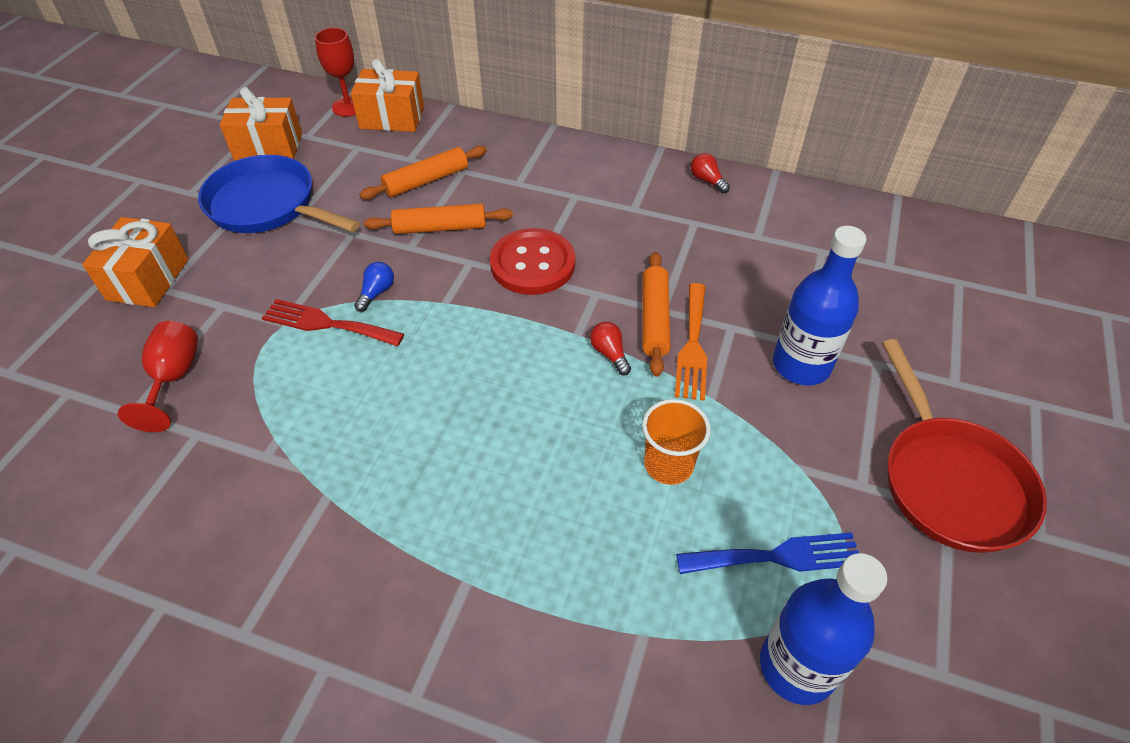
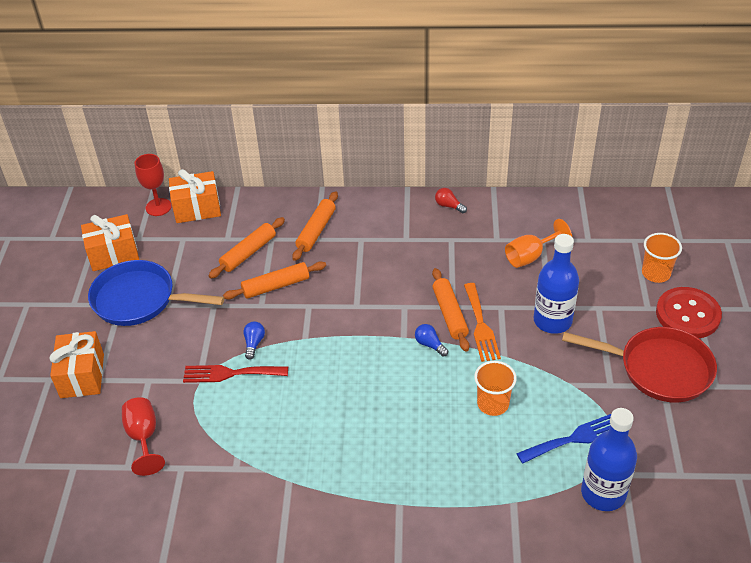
camera: 15 degrees left, 5 degrees down
(522, 173) = (316, 231): none -> orange rolling pin
(532, 264) = (353, 296): red button -> red button (687, 314)
(610, 354) = (430, 344): red light bulb -> blue light bulb
(798, 269) = (530, 256): none -> orange goblet
(949, 481) = (659, 369): red pan -> red pan turned 45 degrees counterclockwise
(981, 335) = (656, 273): none -> orange cup

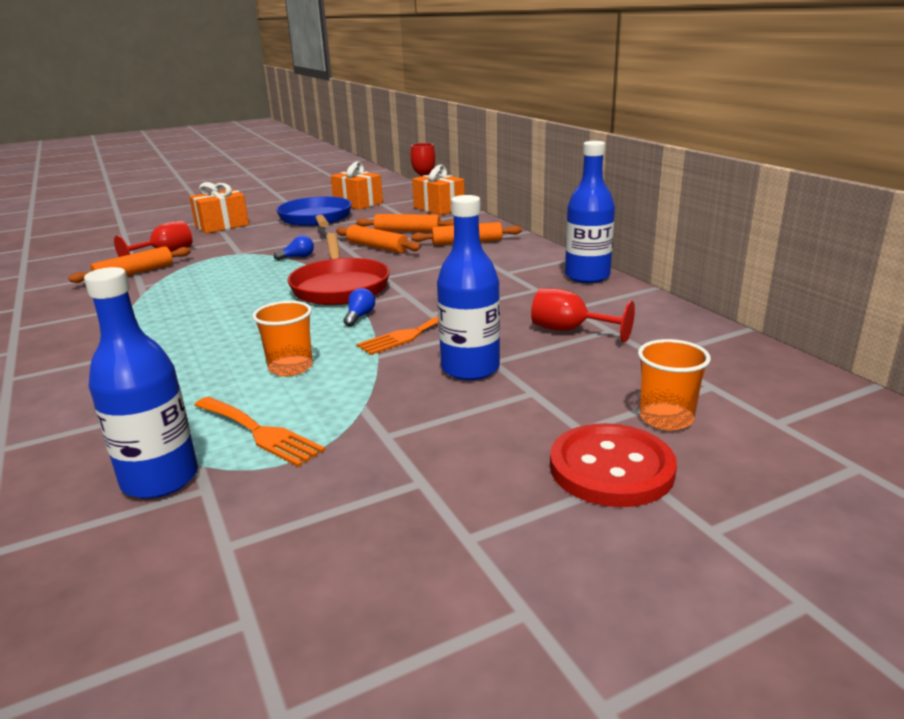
camera: 60 degrees right, 20 degrees down
(230, 373) = (254, 259): red fork -> none
(449, 206) = (587, 276): red light bulb -> blue bottle
(450, 314) = (417, 314): orange rolling pin -> orange rolling pin (135, 273)
(530, 256) = (570, 330): orange goblet -> red goblet
(574, 438) = (259, 432): blue fork -> orange fork
(659, 369) = (455, 469): red pan -> red pan (340, 287)

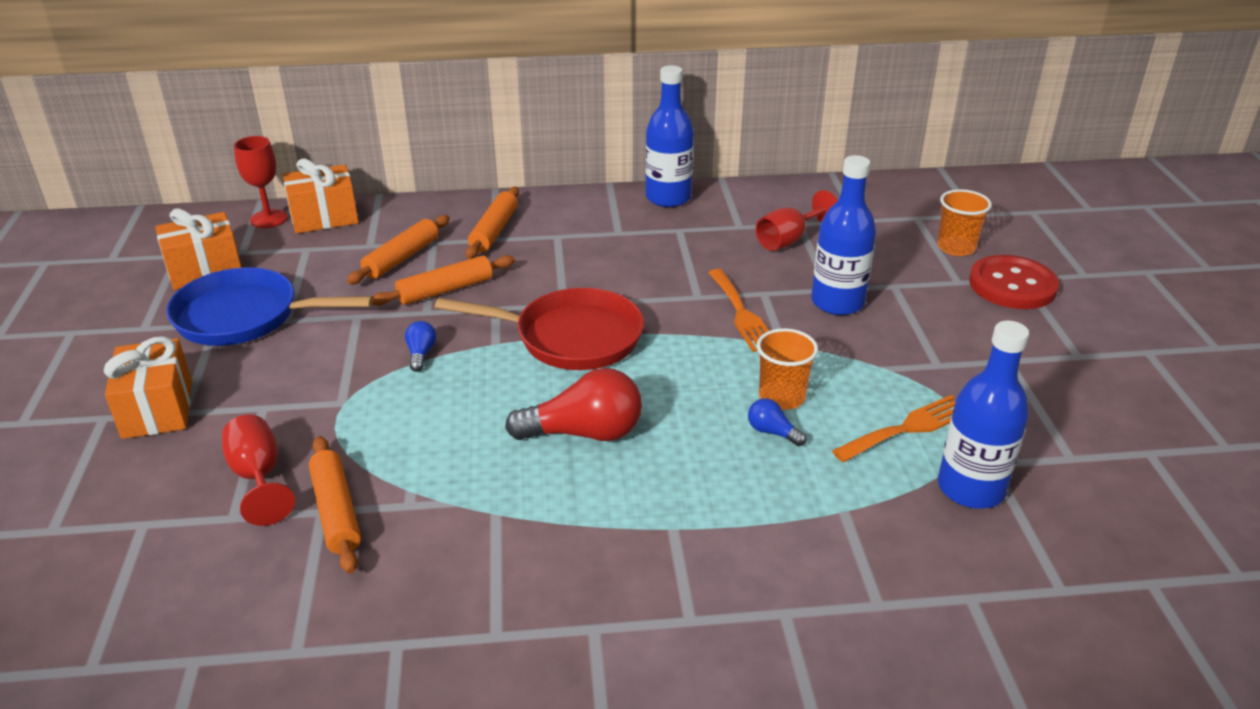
camera: 70 degrees left, 10 degrees up
(221, 312) = (584, 433): none -> red light bulb
(359, 316) = (676, 338): blue light bulb -> blue light bulb (772, 432)

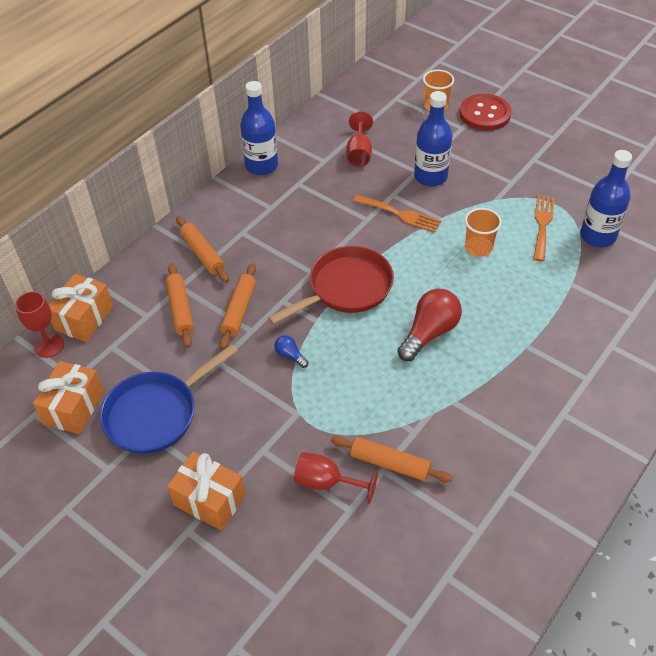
camera: 45 degrees left, 15 degrees up
(772, 432) = (499, 268): blue light bulb -> none

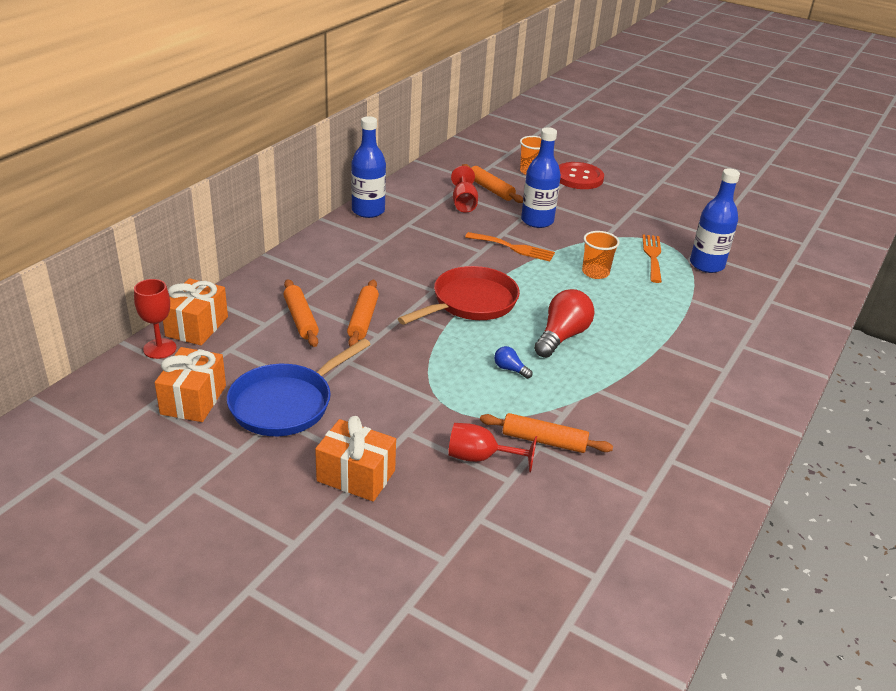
camera: 10 degrees left, 15 degrees down
(203, 254) = (318, 276): orange rolling pin -> orange rolling pin (491, 189)
(290, 356) = (423, 355): blue light bulb -> blue light bulb (510, 369)

